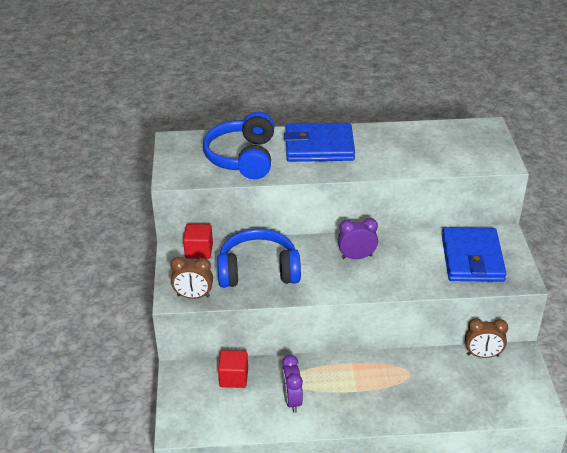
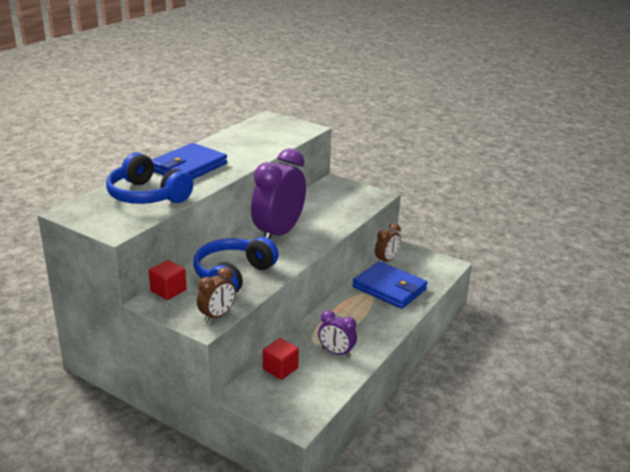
camera: 55 degrees left, 10 degrees down
(356, 257) = (278, 233): purple clock -> purple clock, size x2.00
(472, 258) = (339, 199): blue wallet -> blue wallet (389, 288)

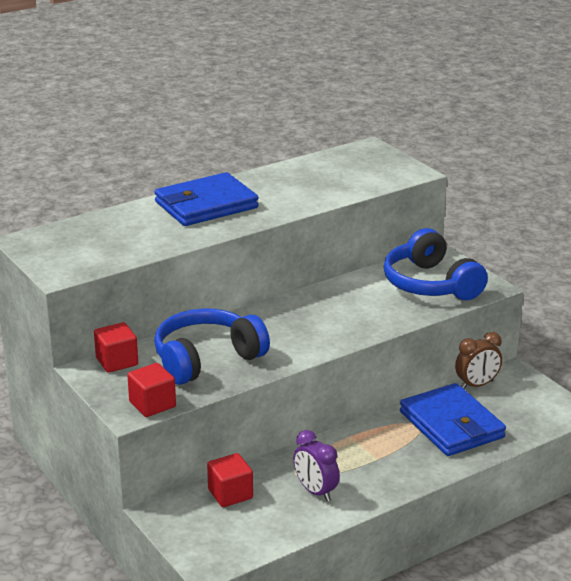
camera: 25 degrees right, 0 degrees up
(147, 196) = (127, 235): blue headphones -> blue headphones (430, 284)
(217, 315) = (152, 404): brown clock -> red cube
(278, 233) = (304, 315): purple clock -> none

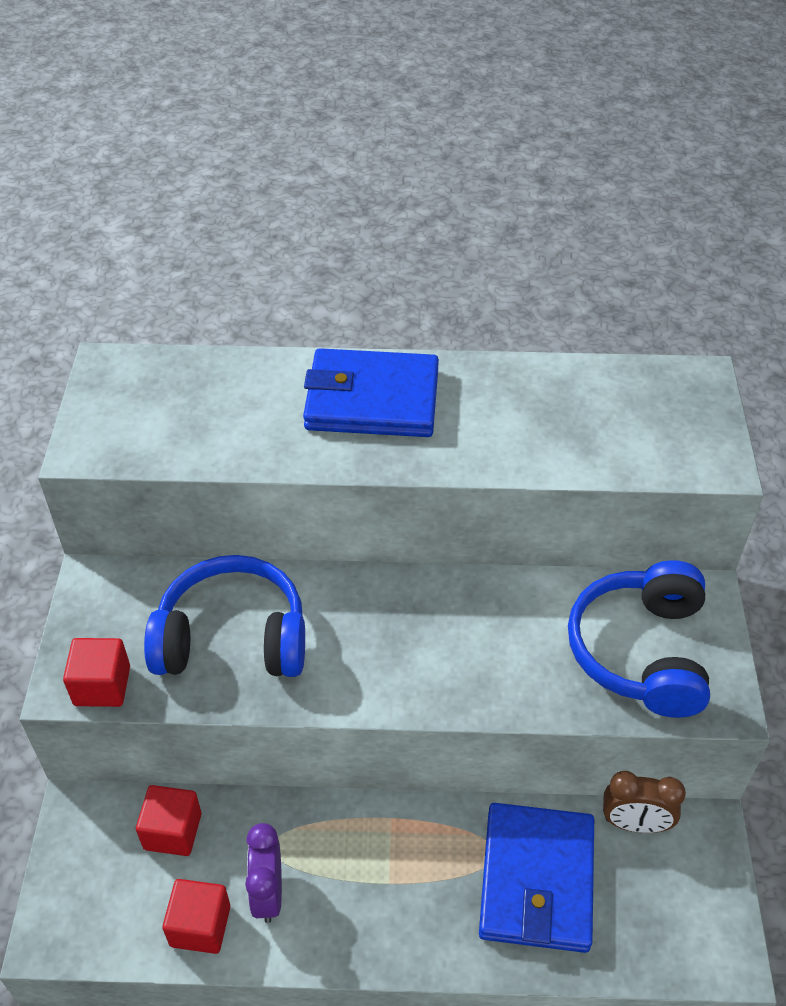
camera: 35 degrees right, 20 degrees up
(117, 361) = (134, 583): red cube -> red cube (200, 926)

